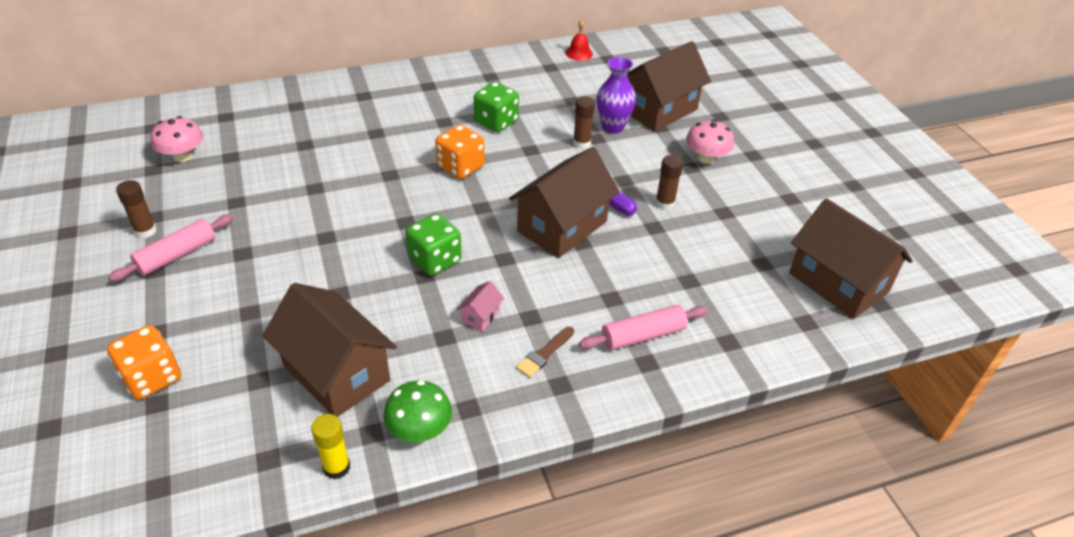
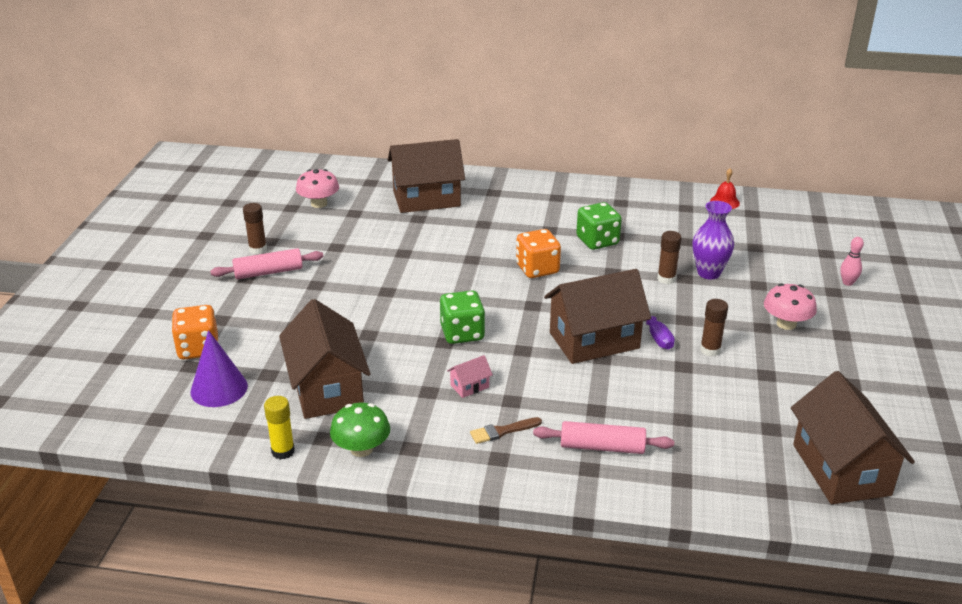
camera: 30 degrees right, 10 degrees down
(210, 419) = (219, 388): none -> purple cone
(659, 110) = (770, 270): brown house -> brown house (426, 199)
(725, 105) = (847, 283): none -> pink bowling pin

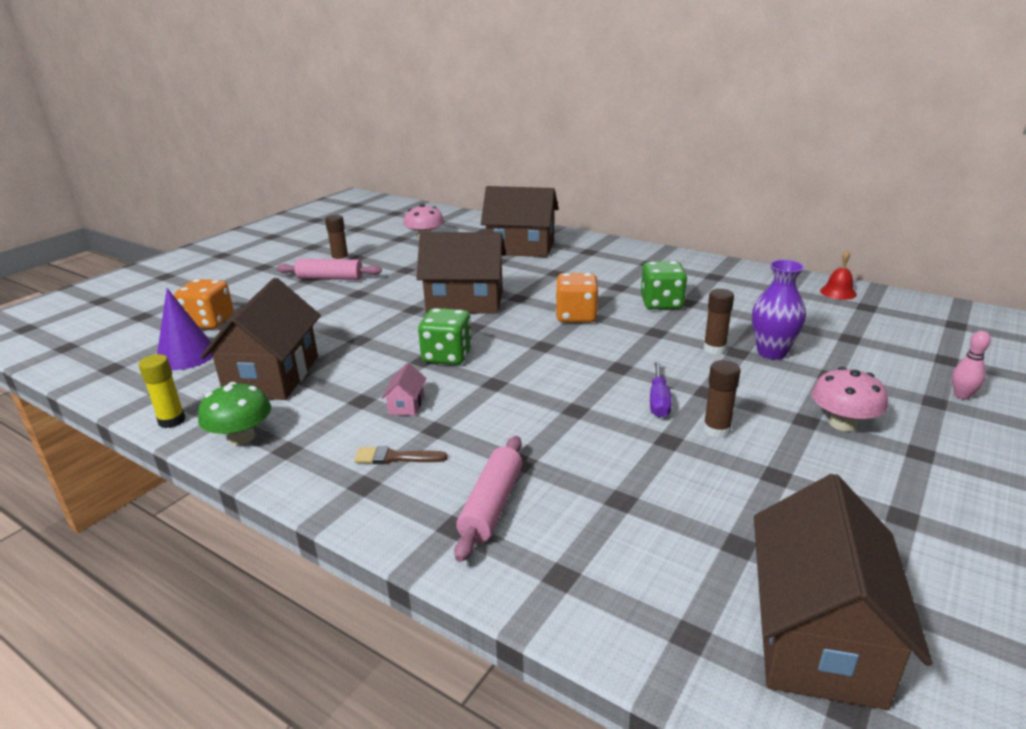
camera: 25 degrees right, 5 degrees down
(469, 386) = (406, 405): pink house -> pink house turned 75 degrees counterclockwise
(594, 340) = (580, 391): brown house -> brown house (465, 302)
(602, 447) = (492, 505): pink rolling pin -> pink rolling pin turned 75 degrees clockwise

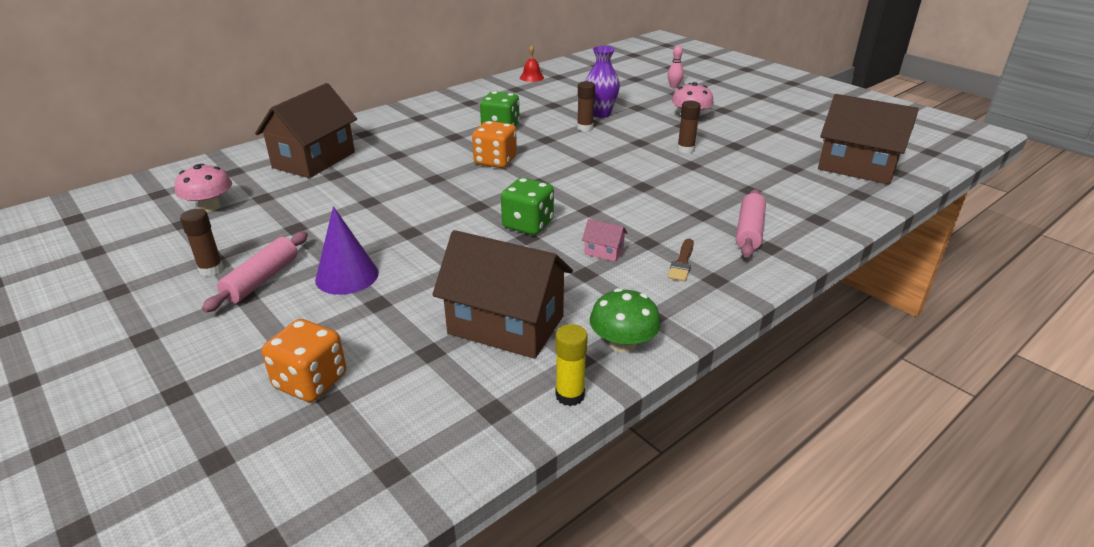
camera: 75 degrees left, 5 degrees up
(186, 355) = (405, 396): purple cone -> purple cone (347, 276)
(465, 302) = (420, 204): brown house -> none
(492, 505) = (749, 231): pink rolling pin -> pink rolling pin turned 75 degrees clockwise
(658, 400) = (643, 158): purple screwdriver -> none

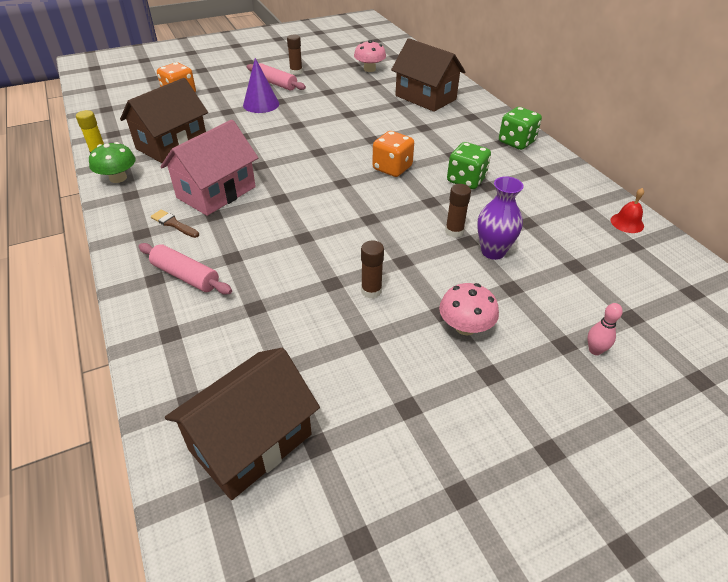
camera: 105 degrees right, 10 degrees up
(528, 225) = (276, 168): green dice -> green dice (516, 142)
(604, 252) = (216, 192): pink house -> pink house, size x2.49

